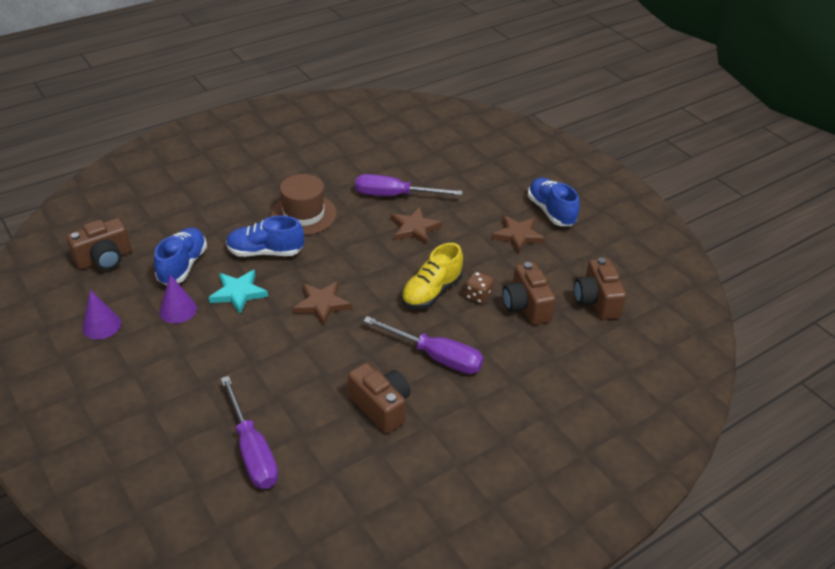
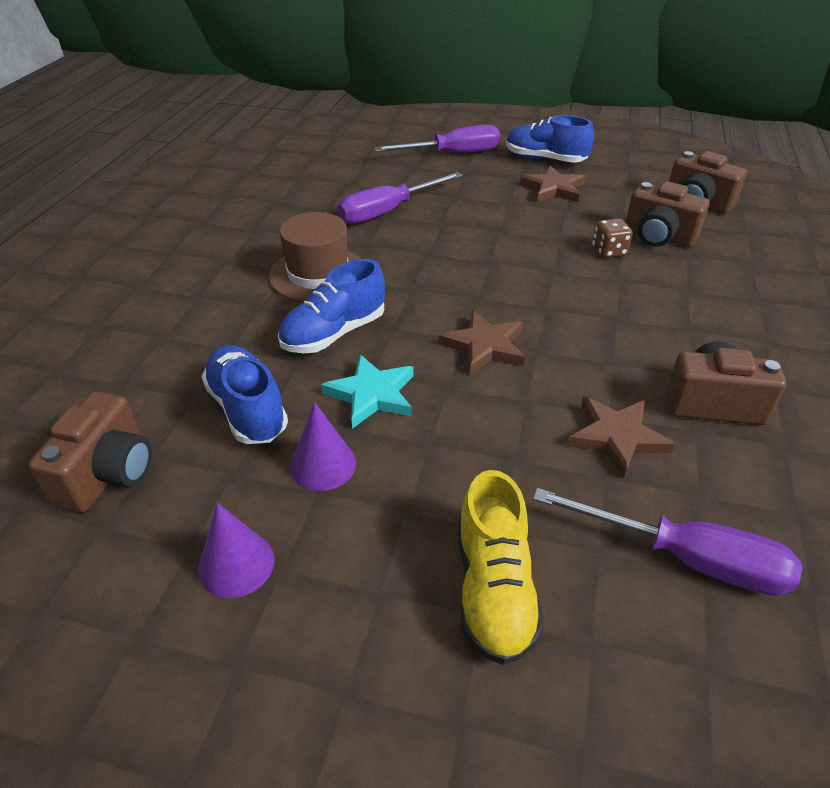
camera: 40 degrees left, 0 degrees up
(414, 228) = (455, 228): brown star -> brown star (616, 437)
(431, 292) = (566, 271): yellow shoe -> yellow shoe (494, 589)
(436, 356) = (670, 323): purple screwdriver -> purple screwdriver (453, 154)

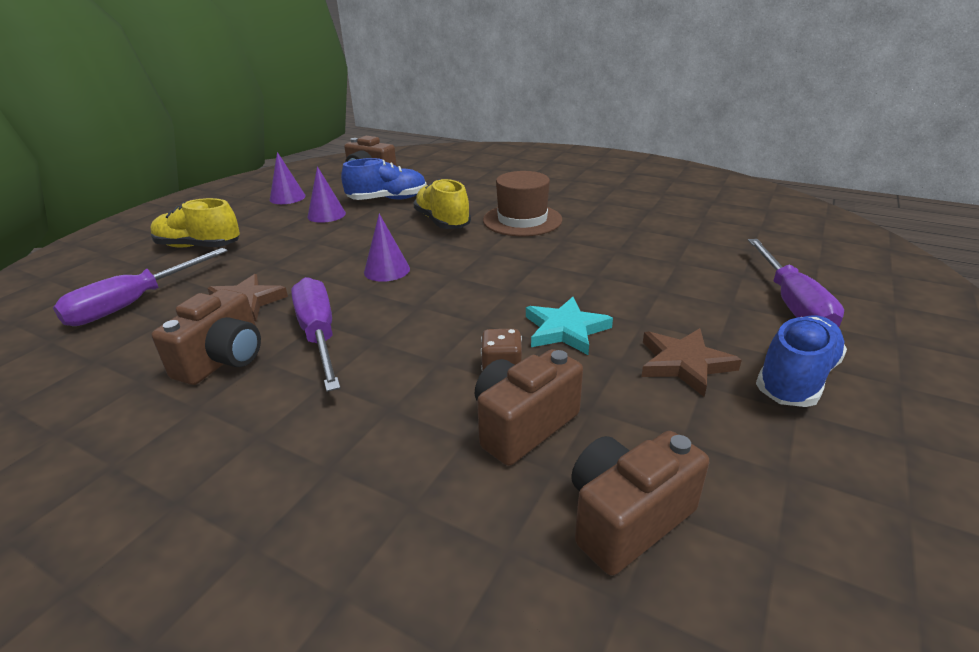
camera: 105 degrees right, 10 degrees down
(334, 333) = (442, 222): blue shoe -> yellow shoe
(372, 395) = (370, 229): turquoise star -> turquoise star (565, 329)
(388, 211) = (626, 252): purple screwdriver -> purple screwdriver (319, 335)
(485, 346) = (387, 270): brown star -> purple cone

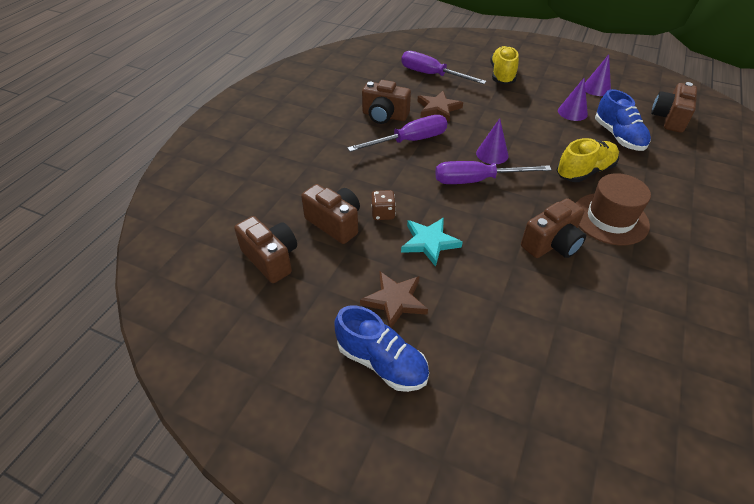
camera: 85 degrees right, 15 degrees up
(562, 252) = (552, 244): none -> brown camera
(791, 303) = (494, 395): purple screwdriver -> purple screwdriver (476, 180)

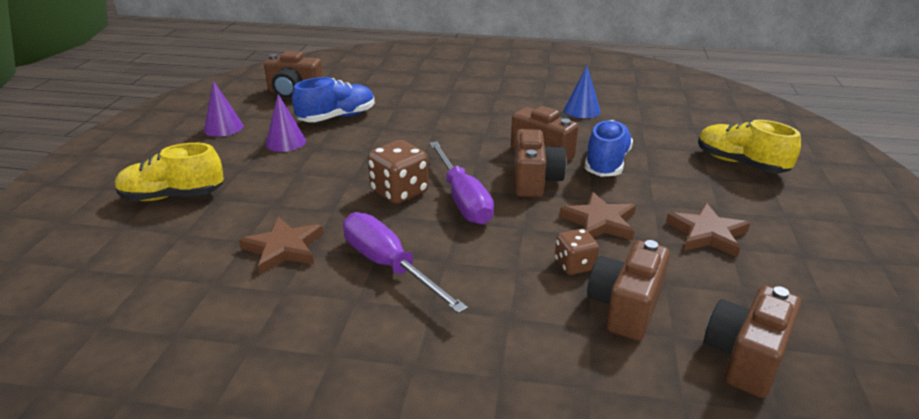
camera: 105 degrees left, 15 degrees down
(382, 362) = (788, 230): blue shoe -> blue shoe (606, 163)
(384, 116) = (315, 306): brown camera -> brown camera (535, 181)
(429, 242) = (599, 222): turquoise star -> brown star
(431, 75) = (159, 269): purple screwdriver -> none
(492, 154) = (399, 192): purple cone -> brown dice
(584, 171) = (413, 135): yellow shoe -> yellow shoe (740, 163)
(610, 218) = (487, 124): brown hat -> none
(652, 301) = (582, 110): none -> blue cone

